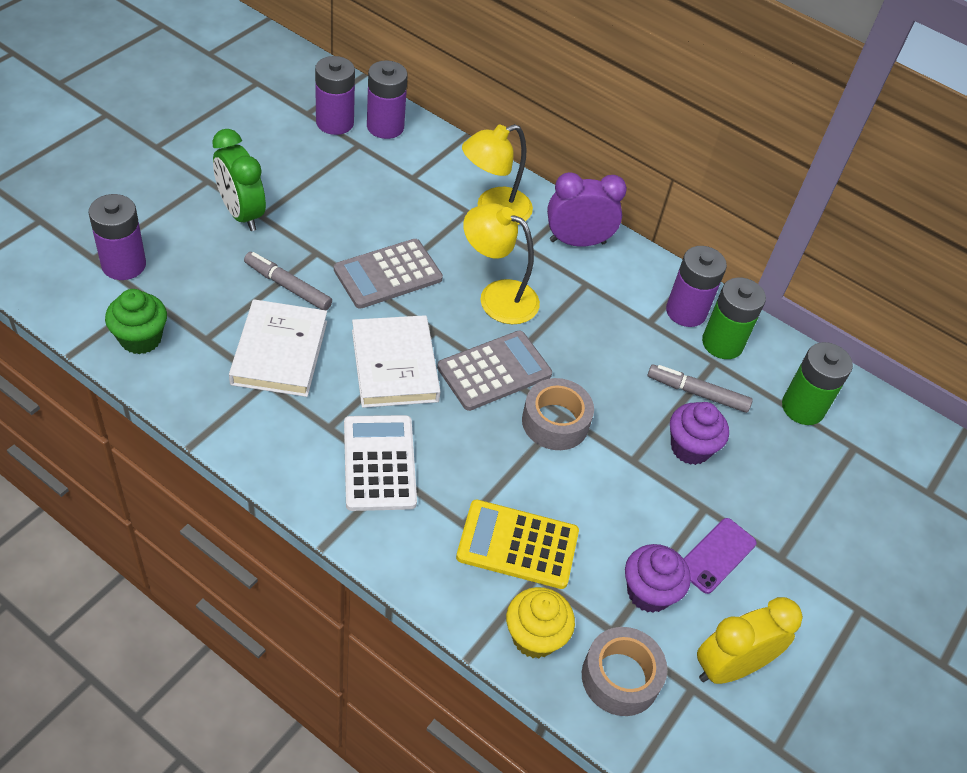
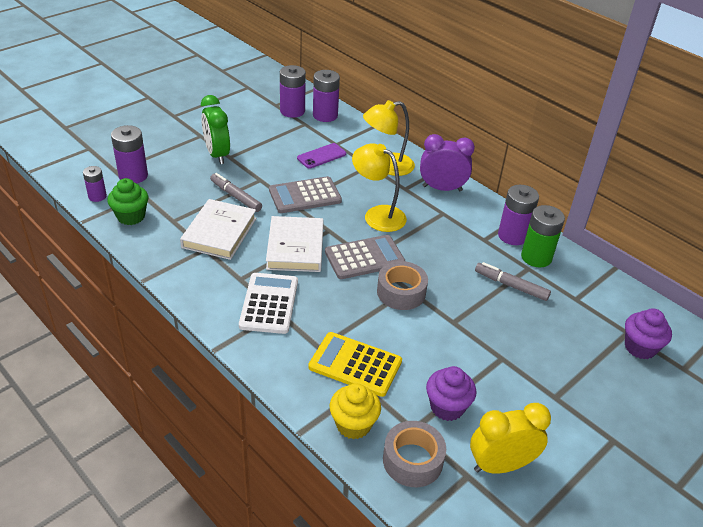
camera: 15 degrees right, 10 degrees down
(79, 308) = (97, 196): none -> purple battery
(690, 448) = (498, 319): purple cupcake -> purple cupcake (640, 347)
(716, 555) = (505, 390): purple phone -> purple phone (321, 156)
(803, 408) = (591, 303): green battery -> none

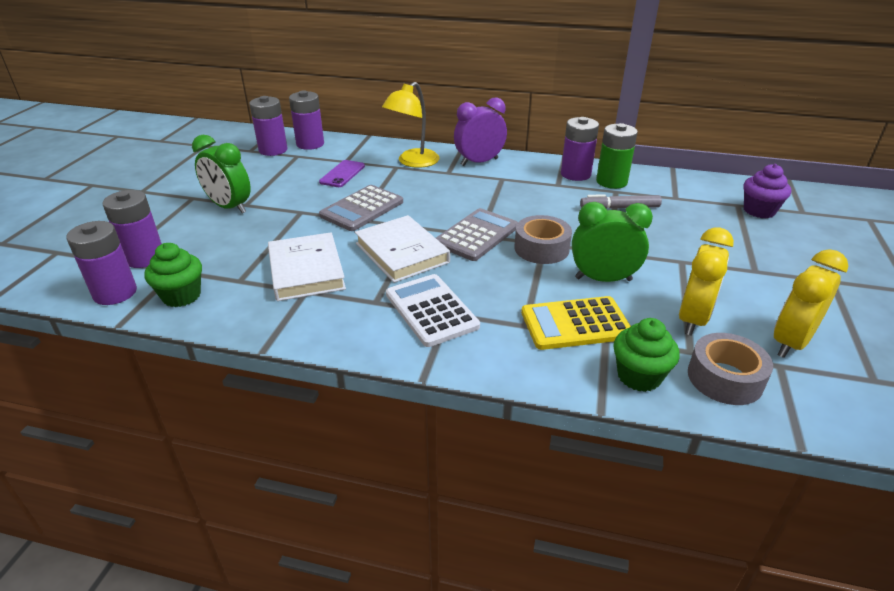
camera: 30 degrees left, 5 degrees down
(97, 196) = (115, 293): purple battery -> purple battery, size x1.67
(236, 196) = (290, 234): grey marker -> none
(353, 424) = (639, 376): yellow cupcake -> green cupcake
(377, 215) = (448, 199): yellow lamp -> none
(418, 341) = (603, 279): none -> green clock
(447, 407) = (692, 319): purple cupcake -> yellow clock

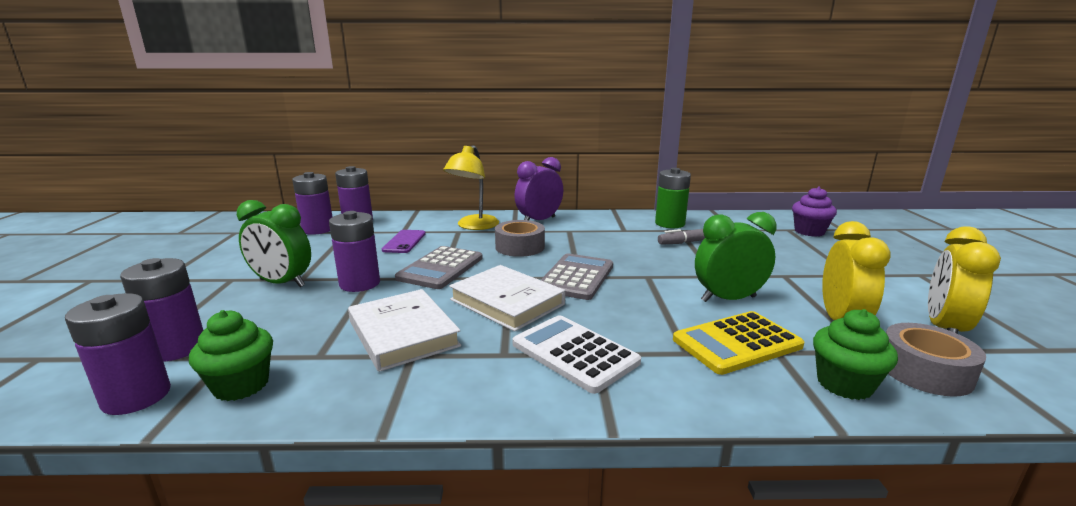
camera: 15 degrees left, 15 degrees down
(541, 248) = (648, 281): grey tape -> grey tape (520, 247)
(575, 174) = (634, 221): purple battery -> purple battery (360, 283)

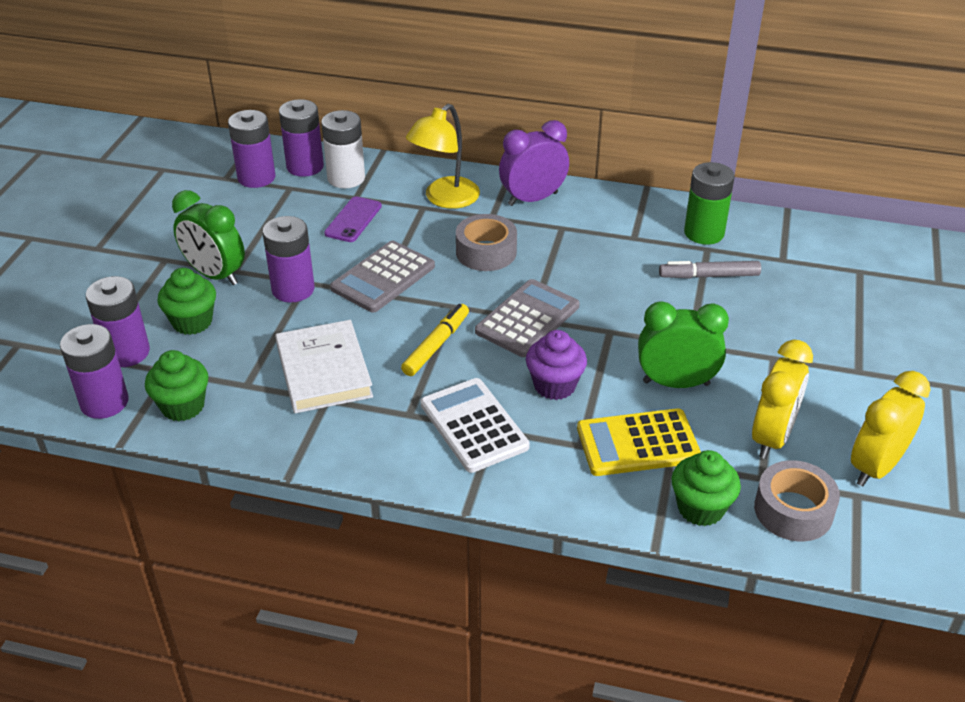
camera: 15 degrees right, 20 degrees up
(257, 316) = (192, 322): none -> green cupcake
(392, 224) = (346, 178): none -> white battery
(507, 302) = (436, 345): white book -> yellow marker
(809, 232) = (884, 281): purple cupcake -> purple cupcake (554, 385)

